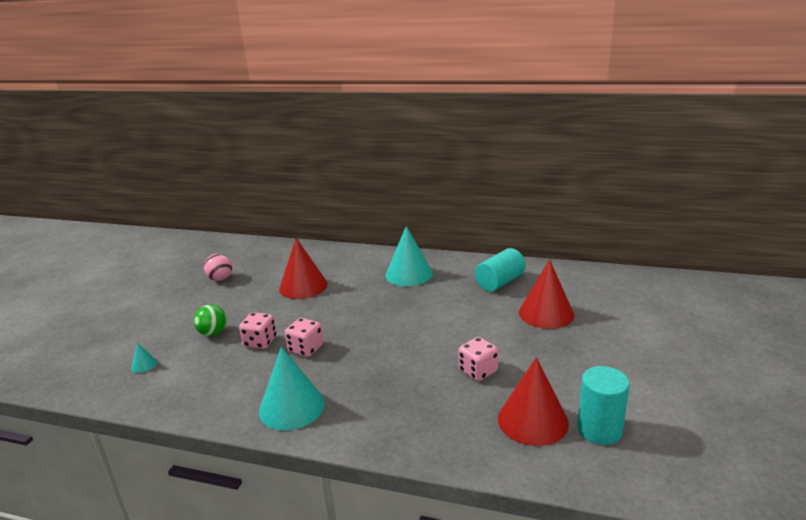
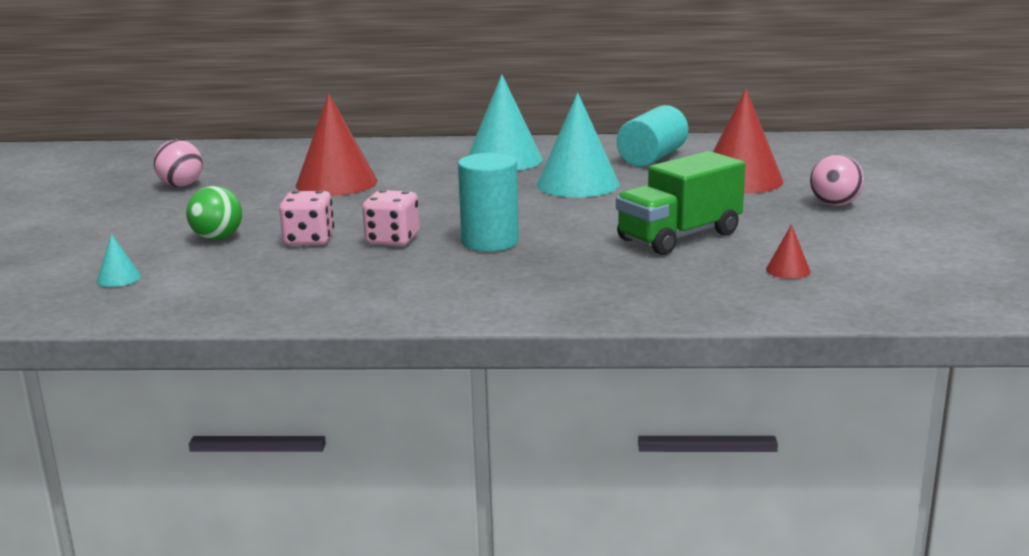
camera: 15 degrees left, 5 degrees down
(292, 407) = (415, 293): turquoise cone -> turquoise cone (578, 184)
(478, 371) = (679, 237): pink dice -> green truck
(532, 420) = (788, 270): red cone -> red cone, size x0.42
(597, 349) = (834, 204): none -> pink ball
(599, 430) = (883, 269): turquoise cylinder -> turquoise cylinder (490, 242)

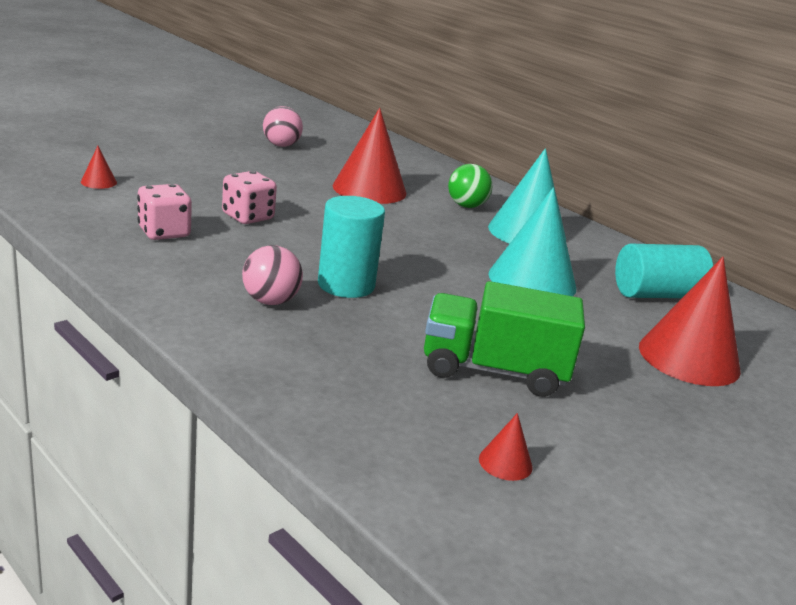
camera: 40 degrees right, 5 degrees up
(119, 278) = (98, 182): turquoise cone -> red cone
(217, 238) = (207, 187): green ball -> green ball (466, 206)
(392, 240) = (292, 246): pink dice -> pink dice (164, 232)
(834, 204) = (726, 436): pink ball -> pink ball (270, 301)

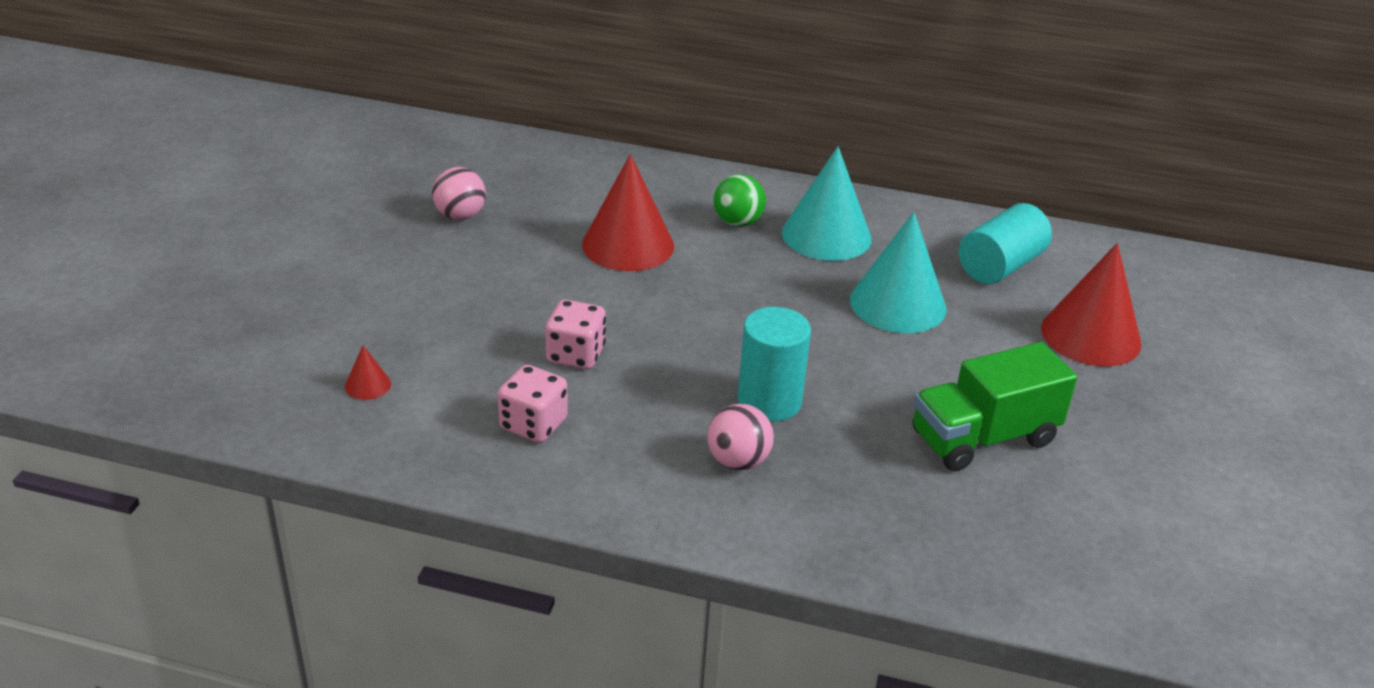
camera: 30 degrees left, 10 degrees up
(505, 462) = (1087, 532): red cone -> none

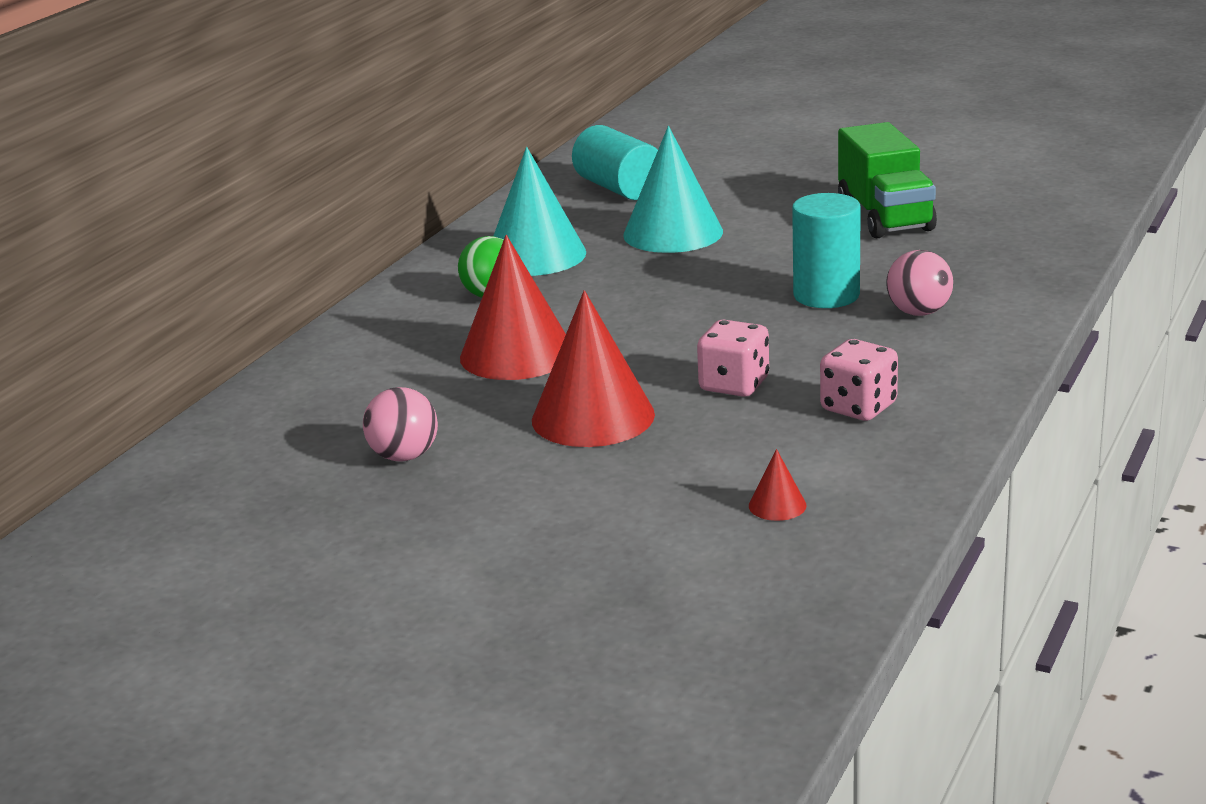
camera: 75 degrees left, 10 degrees down
(1090, 335) = (740, 167): red cone -> red cone (593, 417)

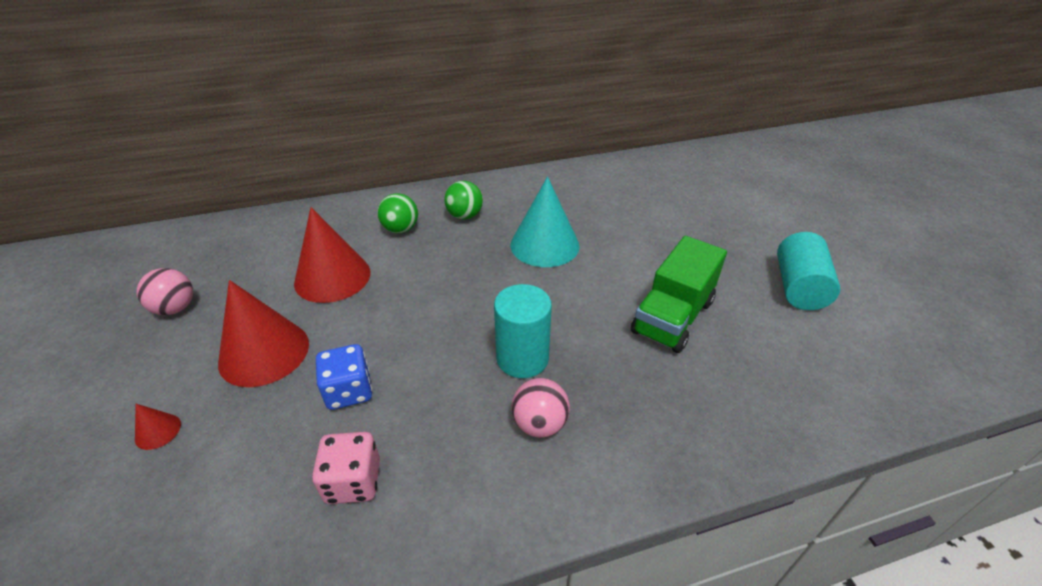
camera: 45 degrees right, 15 degrees up
(535, 255) = (465, 216): turquoise cone -> green ball
(619, 188) = (580, 196): turquoise cylinder -> turquoise cylinder (798, 287)
(734, 385) = (349, 391): pink dice -> blue dice
(777, 505) = (162, 527): red cone -> red cone (158, 431)

